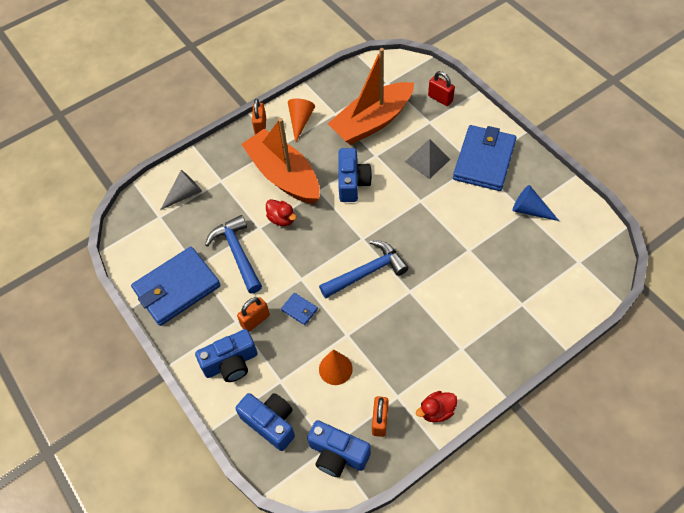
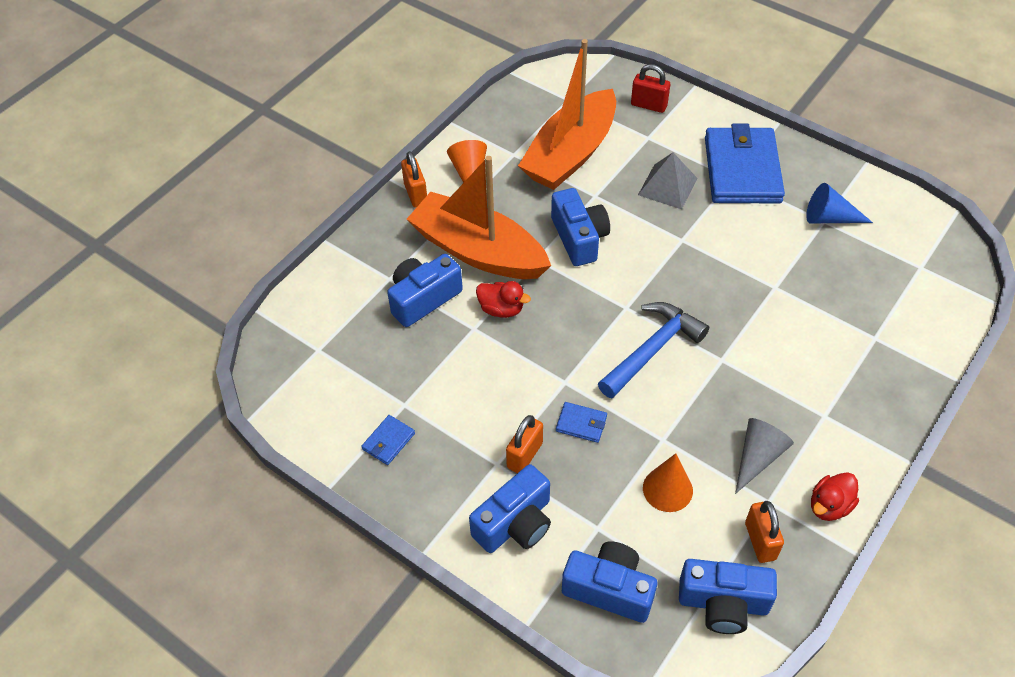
camera: 20 degrees left, 5 degrees down
(177, 288) = (388, 441): blue wallet -> blue wallet, size x0.41
(184, 194) = (343, 310): grey cone -> grey cone (758, 457)
(236, 199) = (423, 299): none -> blue camera
(237, 253) = (458, 371): blue hammer -> none

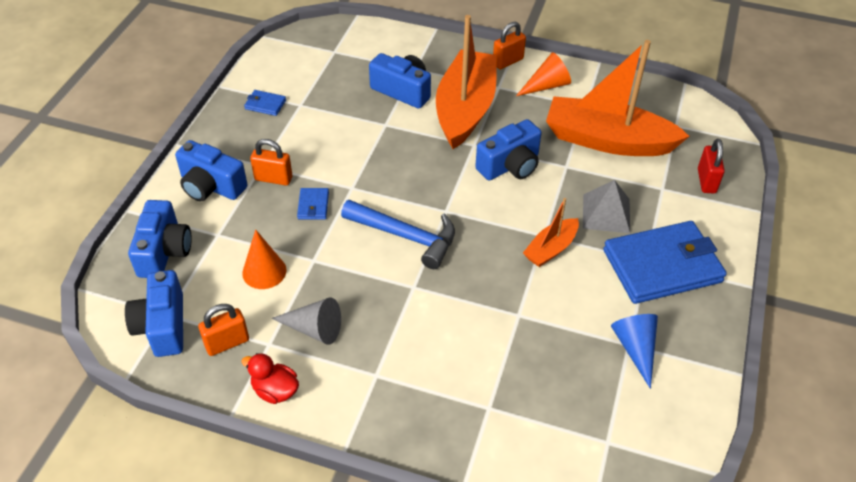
camera: 70 degrees right, 5 degrees down
(501, 309) = (411, 135): red duck -> none
(701, 240) = (551, 249): none -> orange boat

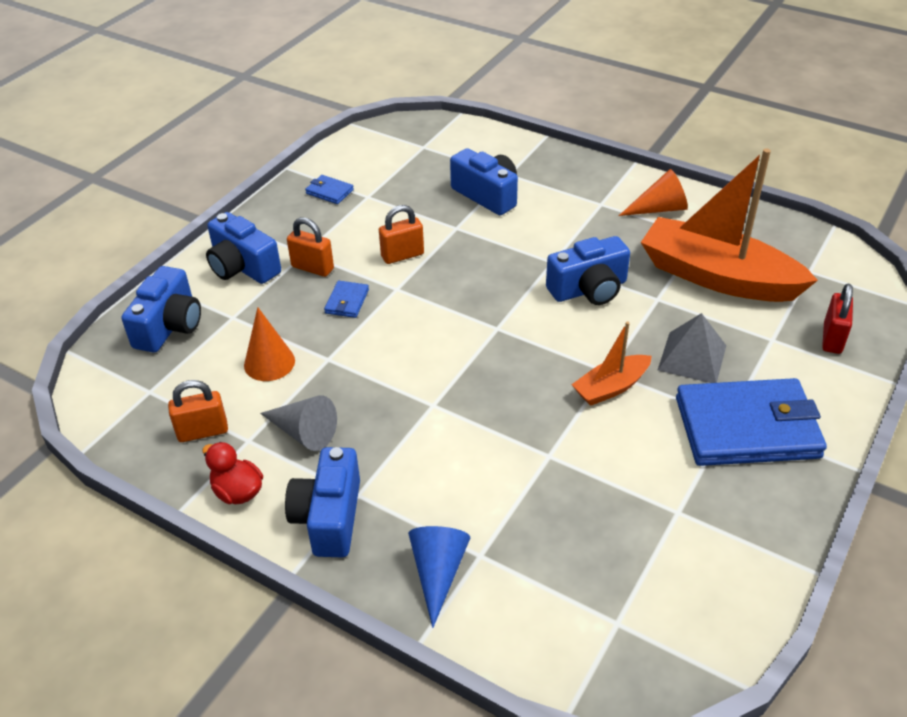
camera: 15 degrees right, 5 degrees down
(162, 326) = (140, 402): blue camera -> blue camera (329, 517)
(405, 236) = (441, 349): blue hammer -> none
(465, 109) = (554, 222): orange boat -> none
(508, 61) = (620, 178): orange padlock -> orange padlock (402, 255)
(635, 349) = (685, 518): blue cone -> blue cone (438, 573)

